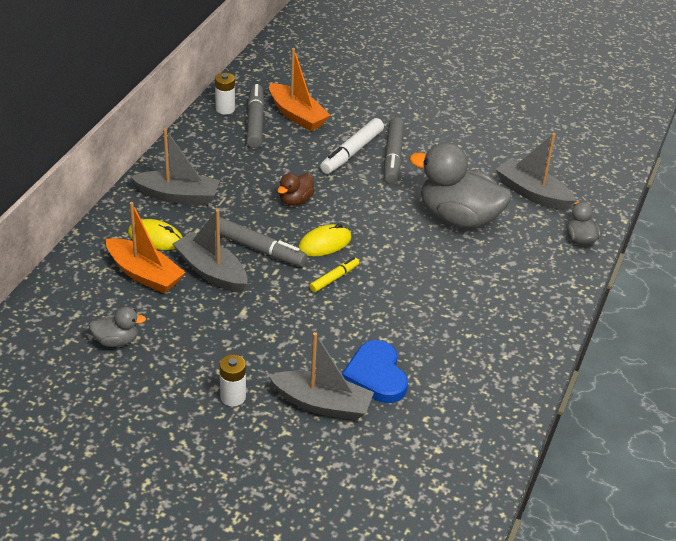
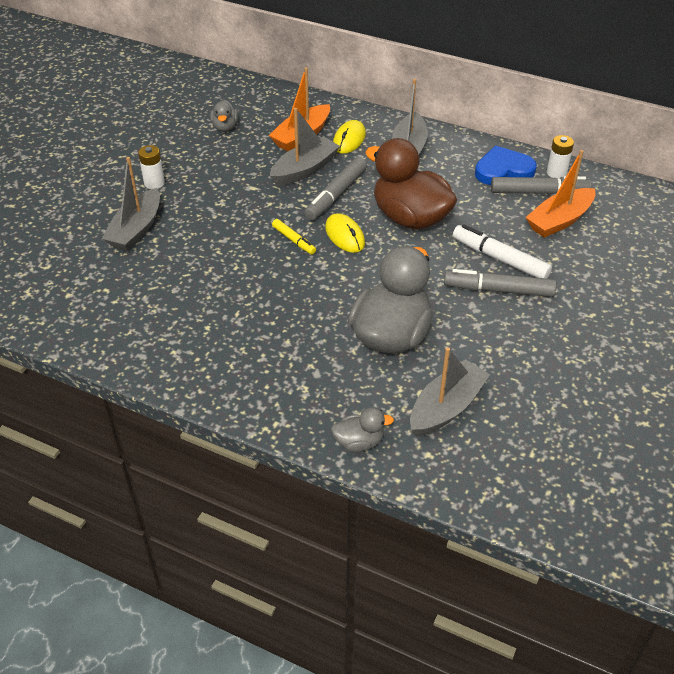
camera: 95 degrees right, 5 degrees up
(295, 200) = (410, 218): brown duck -> brown duck, size x2.17
(376, 375) = (163, 262): blue heart -> blue heart (503, 170)

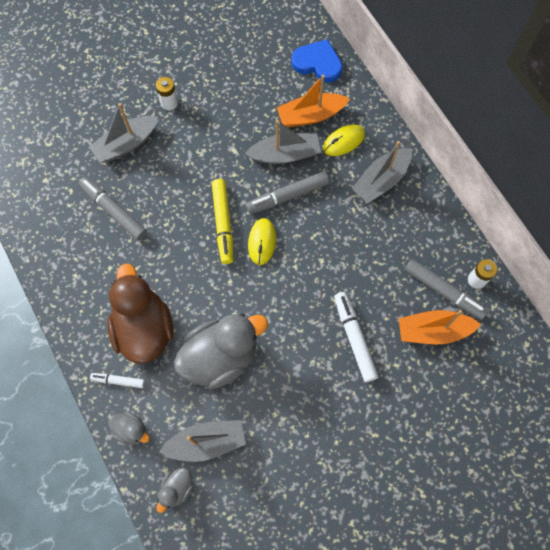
camera: 35 degrees right, 25 degrees up
(225, 127) = (261, 70): grey duck -> grey duck (177, 488)
(294, 240) = (223, 223): yellow marker -> yellow marker, size x1.75
(304, 410) = (118, 381): none -> white marker
(410, 218) = (322, 254): brown duck -> brown duck (144, 328)
(498, 290) = (327, 367): grey marker -> grey marker (114, 211)
(503, 170) = (436, 250): blue heart -> blue heart (318, 63)

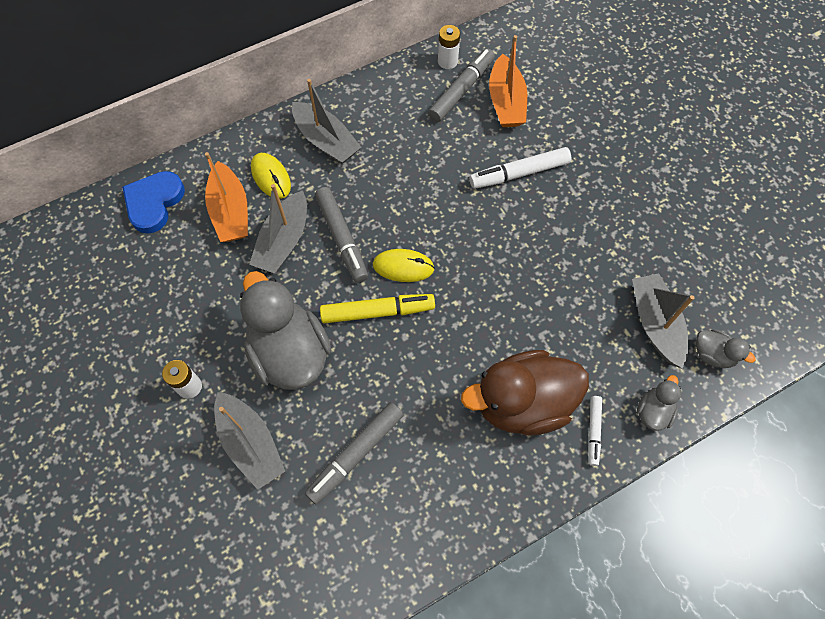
camera: 90 degrees left, 5 degrees down
(220, 357) = (552, 311): grey duck -> grey duck (289, 353)
(285, 154) = (284, 241): grey boat -> grey boat turned 150 degrees counterclockwise

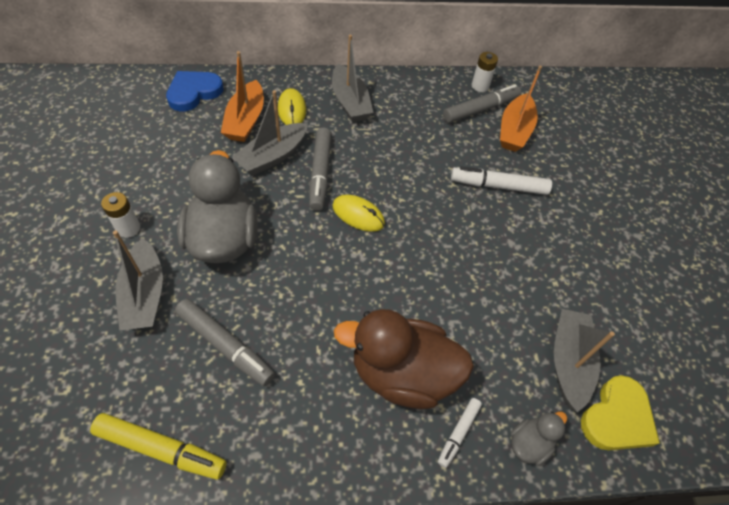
camera: 20 degrees right, 10 degrees down
(355, 454) = (225, 345): grey marker -> grey marker turned 120 degrees counterclockwise
(377, 312) = (316, 239): yellow marker -> yellow marker (161, 449)
(713, 354) = (617, 418): grey duck -> yellow heart

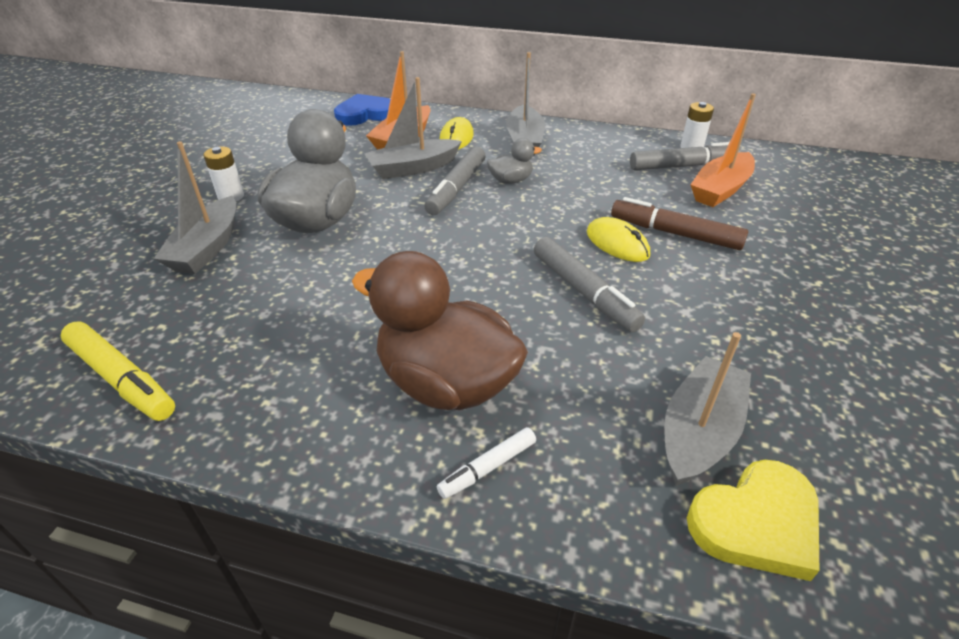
camera: 25 degrees right, 15 degrees down
(225, 345) = (256, 306): grey marker -> grey marker (584, 292)
(358, 215) = (479, 228): yellow mouse -> yellow mouse (617, 243)
(498, 186) = (674, 233): white marker -> brown marker
(529, 443) = (590, 511): grey duck -> grey duck (511, 180)

